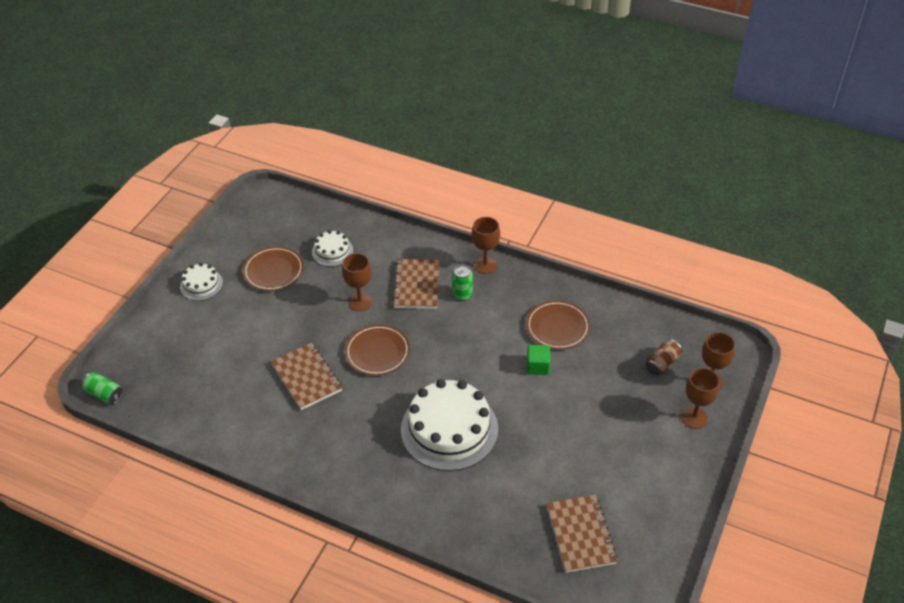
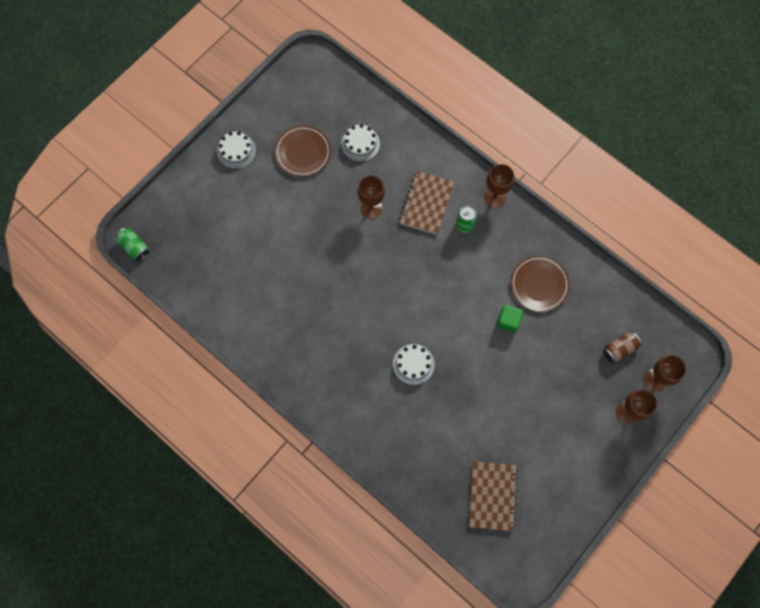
camera: 15 degrees right, 25 degrees up
(306, 377) = (306, 277): brown notebook -> none
(377, 352) = (373, 267): brown plate -> none
(449, 429) = (413, 364): white cake -> white cake, size x0.49

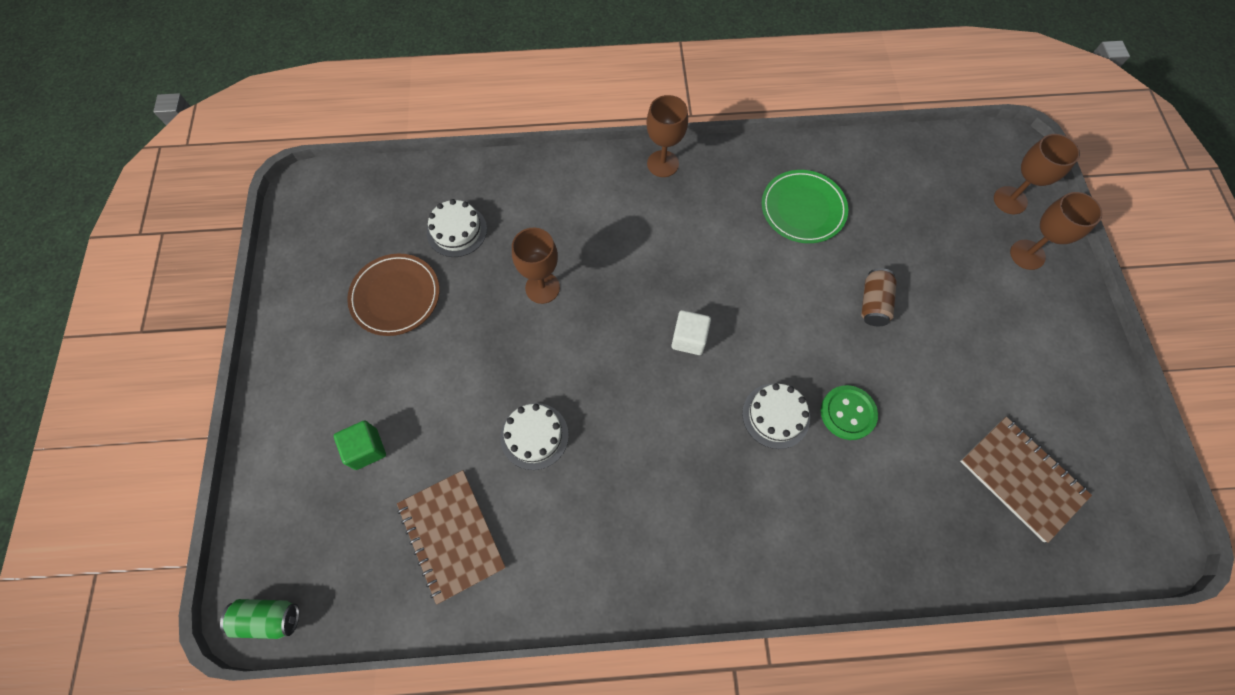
camera: 45 degrees left, 5 degrees down
(236, 151) = (304, 365): white cake -> white cake (534, 436)
(412, 294) = (689, 339): none -> white cube
(426, 203) = (598, 230): brown notebook -> brown notebook (452, 535)
(447, 394) = (848, 413): none -> green button
(464, 225) = (663, 217): green can -> none
(508, 321) = (817, 273): green cube -> green cube (366, 449)
(539, 284) = (803, 209): brown plate -> green plate
(619, 349) = (946, 202): brown can -> brown can (873, 303)

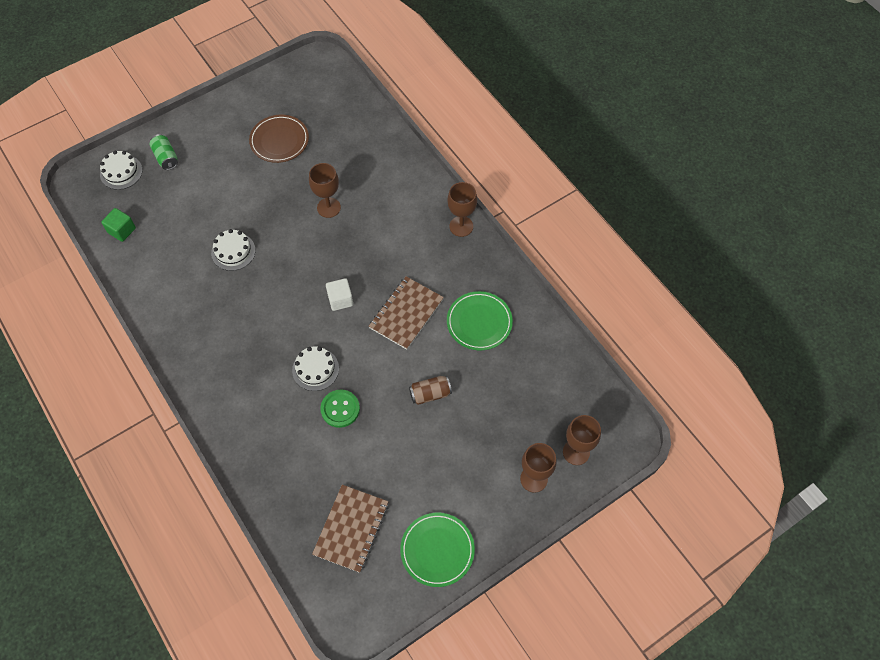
camera: 60 degrees right, 5 degrees down
(269, 618) = (78, 189): green can -> green can (166, 157)
(366, 449) = (183, 179): green cube -> green cube (122, 230)
(452, 535) = (157, 243): brown notebook -> brown notebook (406, 314)
(457, 230) = (340, 145): white cake -> white cake (121, 172)
(1082, 394) = (437, 550): none -> green plate

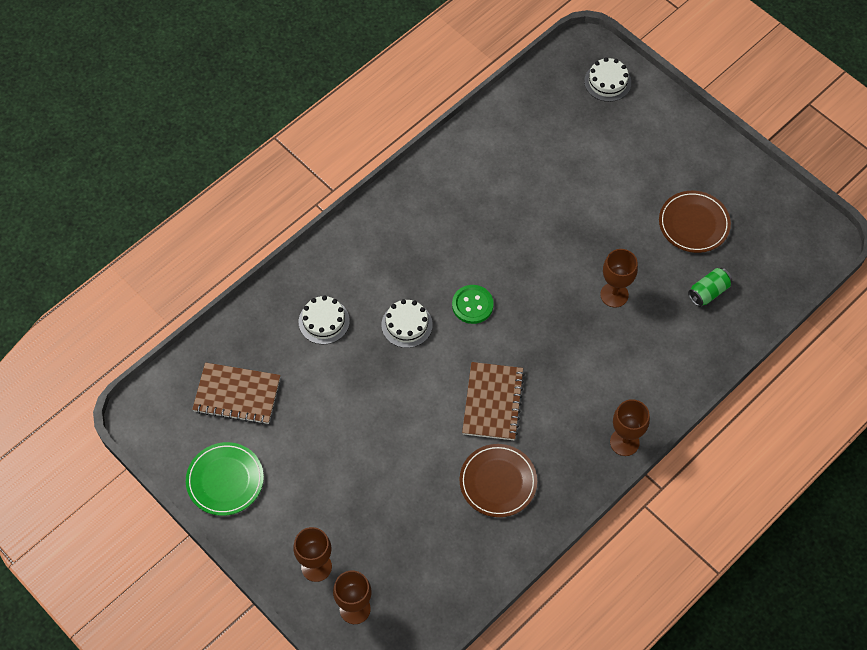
camera: 80 degrees right, 0 degrees up
(122, 230) = (534, 103): green cube -> none
(166, 157) = (638, 118): green can -> green can (708, 292)
(233, 251) = (533, 213): white cake -> white cake (324, 321)
(340, 300) = (496, 331): white cube -> none
(340, 409) = (365, 358): green button -> green button (472, 305)
(406, 314) = (492, 402): brown notebook -> brown notebook turned 75 degrees clockwise
(430, 394) = (398, 444): brown can -> none
(479, 322) = (498, 482): green plate -> brown plate

